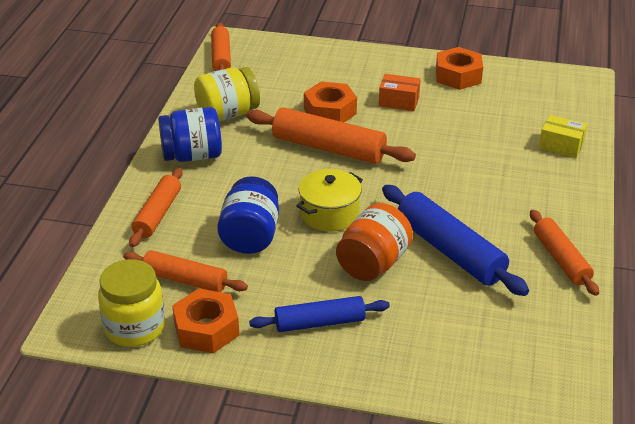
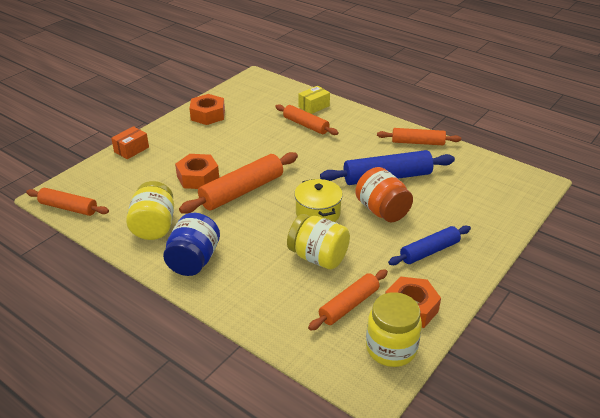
camera: 65 degrees left, 0 degrees up
(157, 214) = (257, 300): orange rolling pin -> orange rolling pin (305, 125)
(250, 236) = (318, 257): blue jar -> yellow jar
(320, 323) = (429, 251): blue rolling pin -> blue rolling pin turned 45 degrees clockwise
(399, 101) = (214, 146): orange box -> orange box (131, 149)

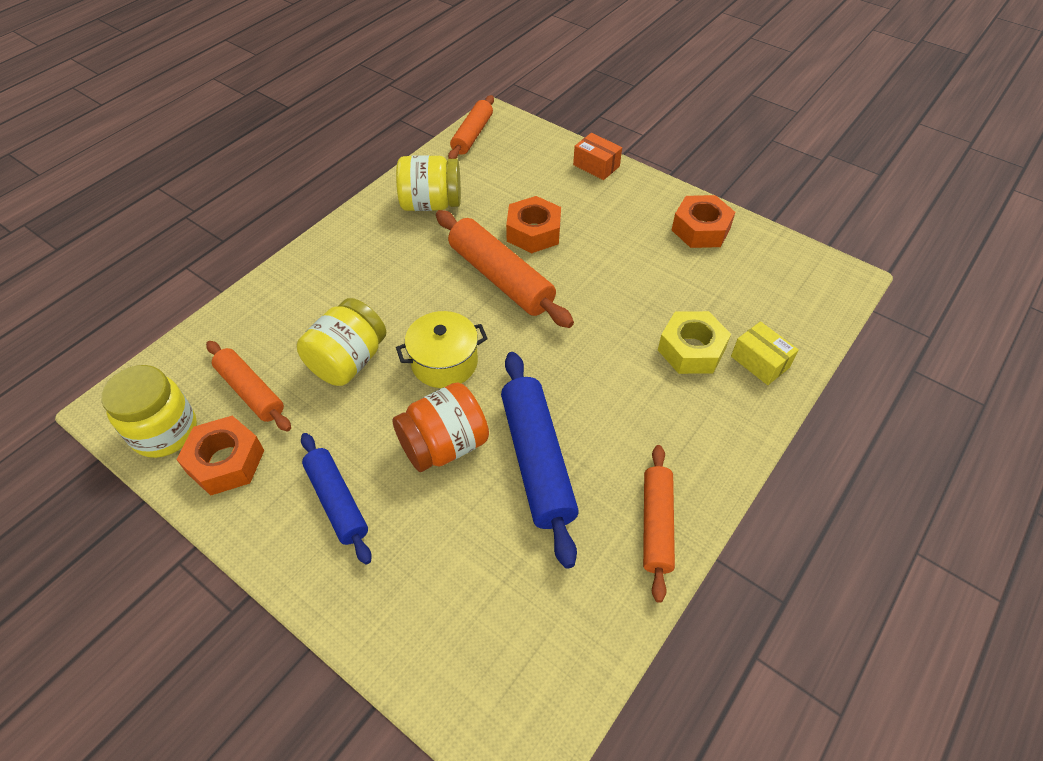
camera: 90 degrees right, 15 degrees up
(194, 260) = (364, 243): blue jar -> none
(305, 125) = (691, 349): orange rolling pin -> yellow nut

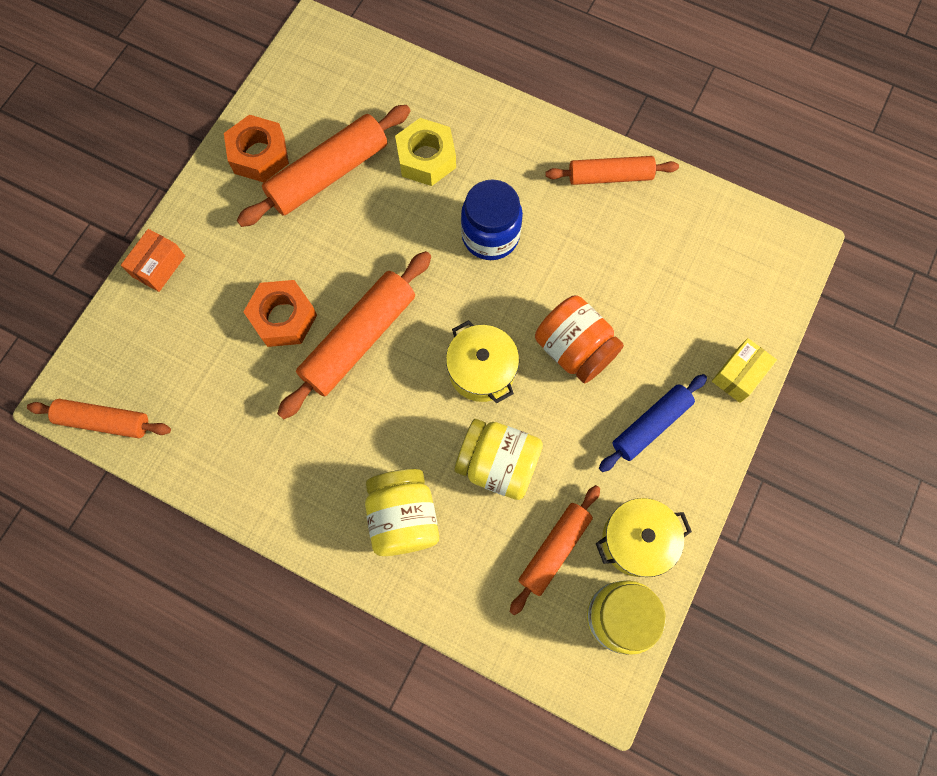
camera: 100 degrees left, 20 degrees up
(226, 462) = (636, 540): orange nut -> yellow pot
(431, 204) = (247, 441): yellow jar -> yellow jar (403, 517)
(537, 461) = (572, 270): blue rolling pin -> none
(591, 391) = (490, 236): none -> blue jar
(676, 273) = (328, 174): none -> orange rolling pin
(760, 362) = (430, 104): yellow box -> yellow box (739, 375)

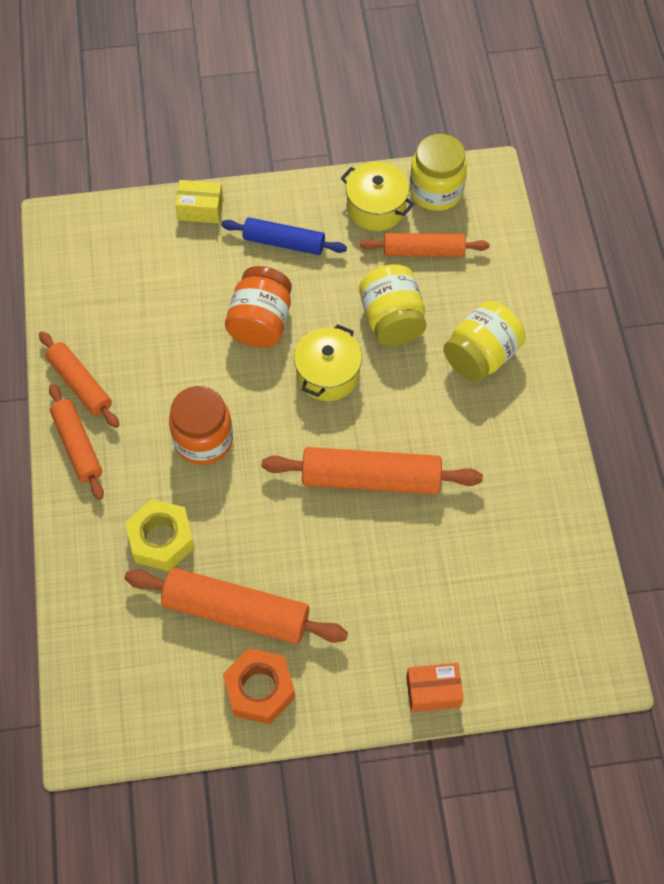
camera: 125 degrees left, 10 degrees down
(104, 421) = (593, 623): orange rolling pin -> orange rolling pin (78, 446)
(283, 318) = (398, 550): orange nut -> none
(490, 236) = (203, 440): blue jar -> orange jar

